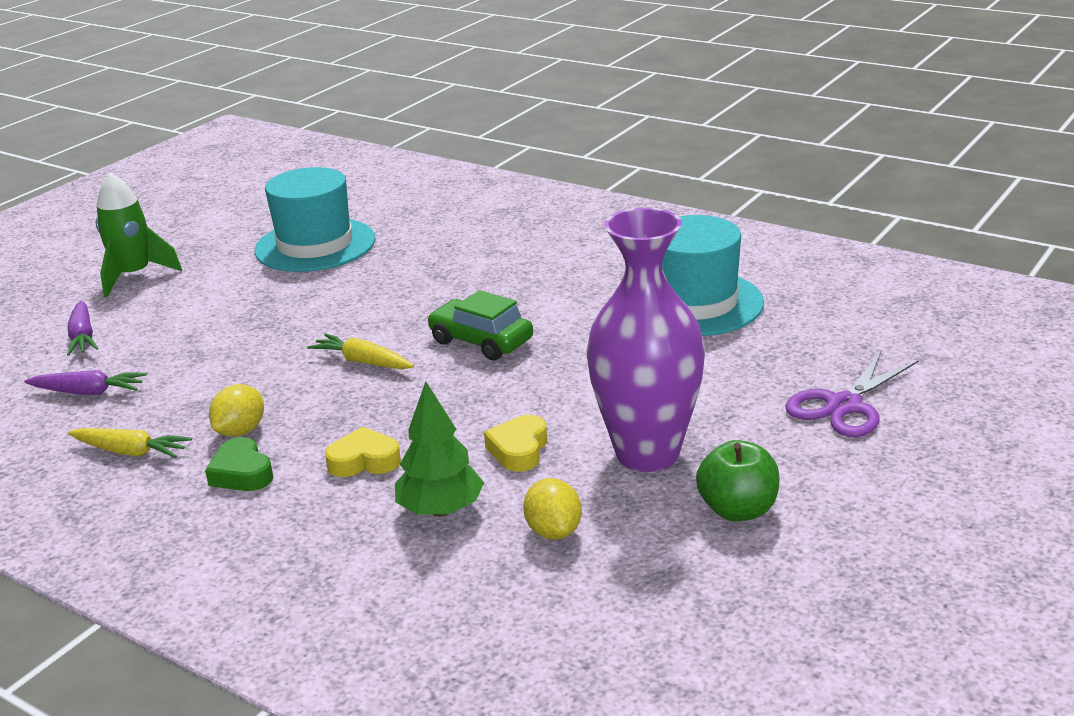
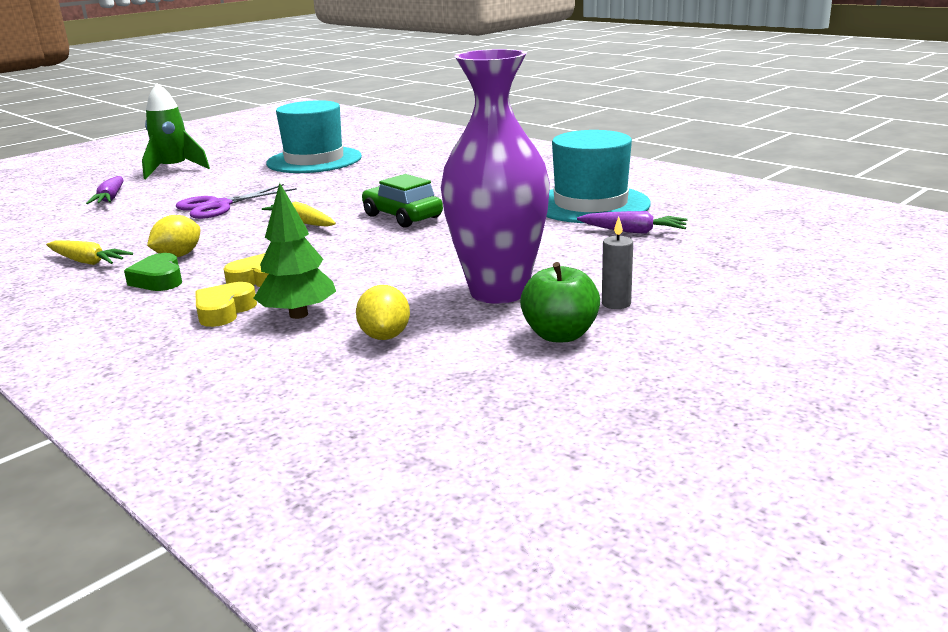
camera: 10 degrees right, 5 degrees down
(88, 392) = (87, 227): purple carrot -> purple carrot (633, 231)
(519, 450) = (390, 281): yellow heart -> yellow heart (224, 311)
(779, 459) = (616, 304): none -> grey candle
(844, 405) = (693, 273): purple scissors -> purple scissors (218, 206)

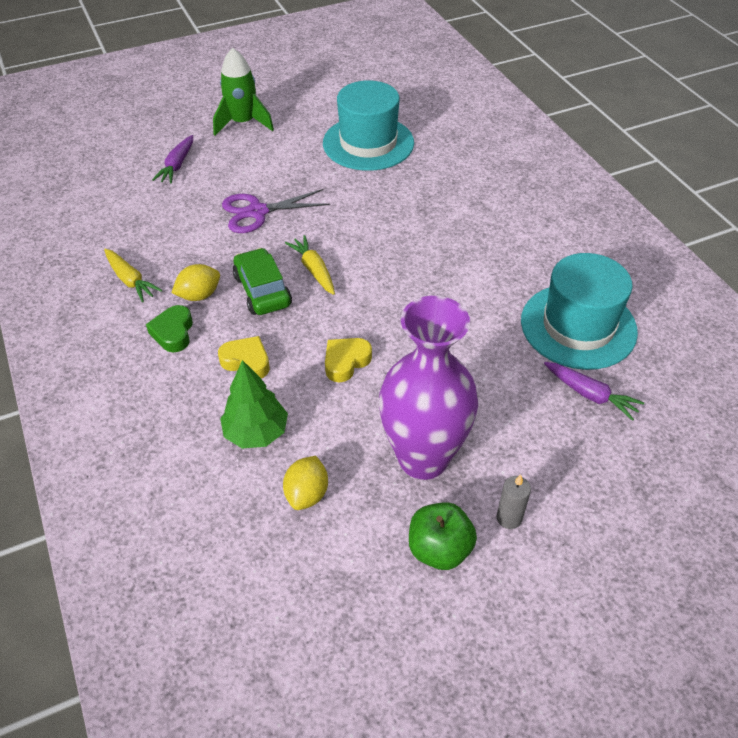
camera: 20 degrees right, 25 degrees up
(224, 311) = (205, 404): yellow heart -> yellow heart (346, 362)
(402, 216) = (401, 289): green car -> green car (262, 291)

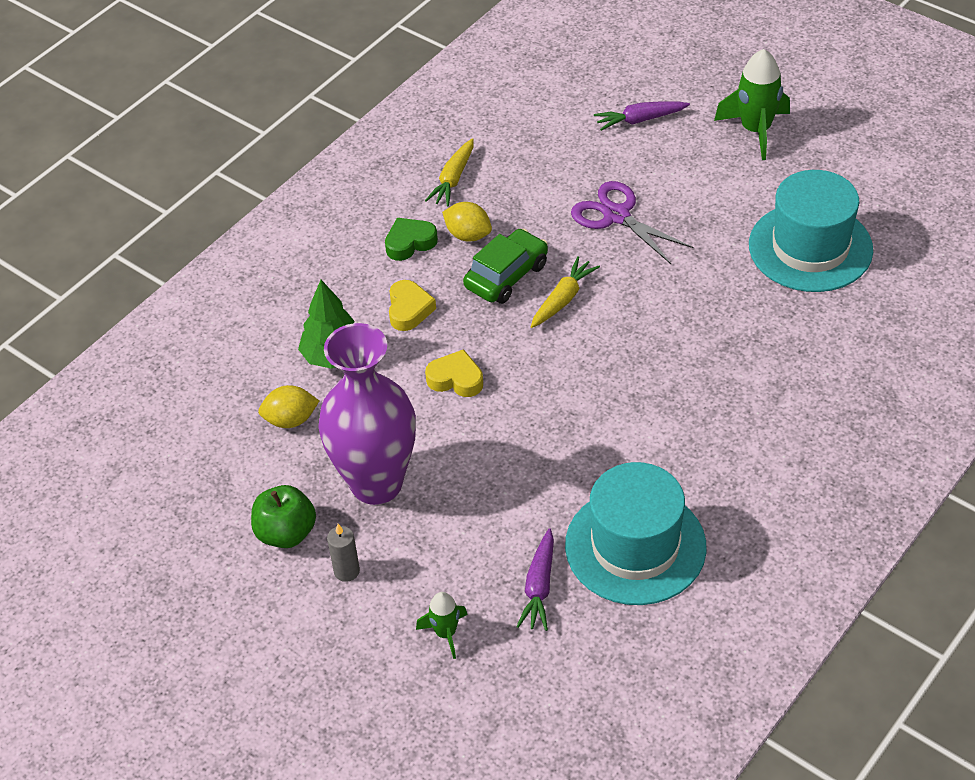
camera: 65 degrees right, 0 degrees up
(610, 473) = (445, 633): none -> green rocket

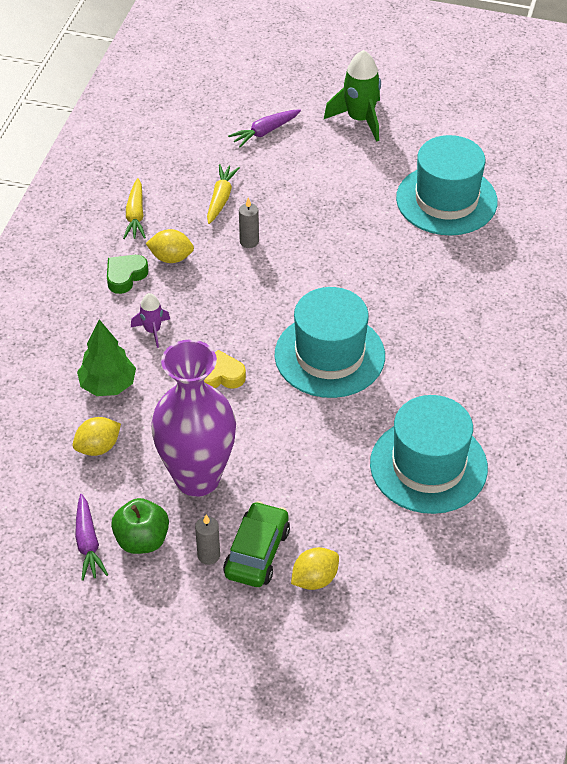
camera: 25 degrees left, 0 degrees up
(409, 309) = (152, 330): yellow heart -> purple rocket
(445, 633) = (314, 579): green rocket -> yellow lemon
(506, 276) = (219, 282): green car -> green car (257, 552)
(539, 587) = (370, 520): purple carrot -> purple carrot (88, 543)
(561, 238) = (249, 241): none -> grey candle
(563, 299) = (275, 289): yellow carrot -> yellow carrot (221, 198)
(586, 389) = (329, 355): none -> turquoise hat
(616, 216) = (284, 212): purple scissors -> none

